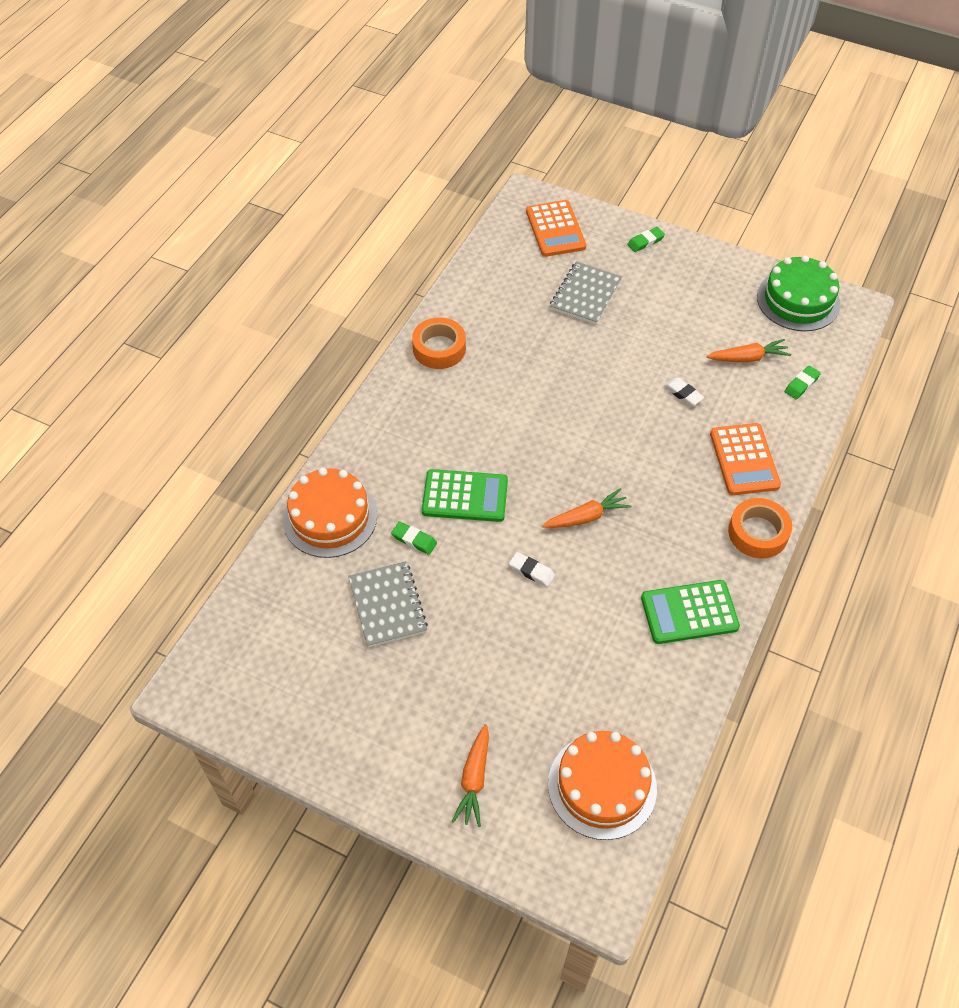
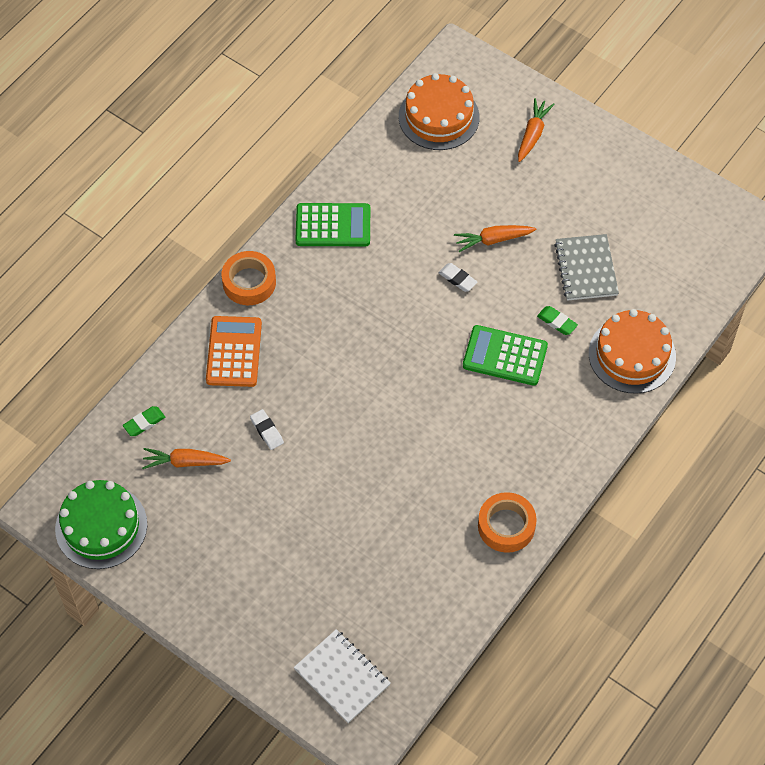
camera: 170 degrees left, 5 degrees up
(555, 229) = (342, 677): orange calculator -> white notebook
(585, 295) = (332, 572): grey notebook -> none
(586, 517) = (397, 319): orange carrot -> orange carrot (493, 240)
(645, 242) = (241, 639): green eraser -> none

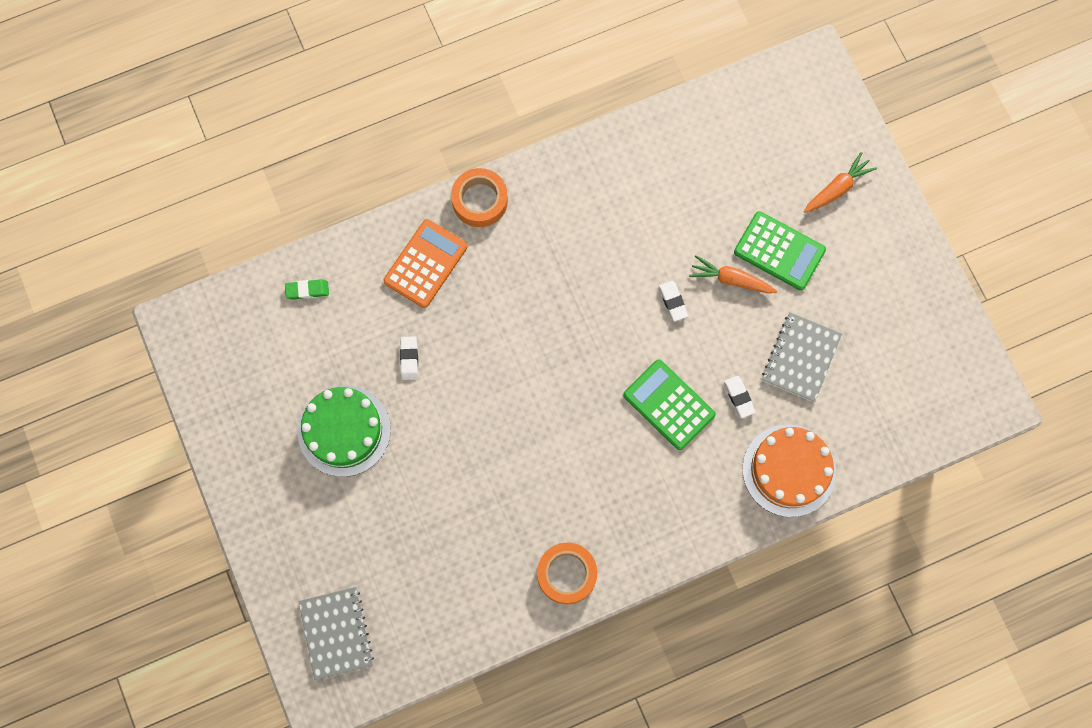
camera: 30 degrees right, 15 degrees up
(101, 526) = (214, 370): green cake -> green cake (344, 430)
(185, 462) = (320, 349): orange carrot -> none
(333, 225) = (590, 183): green calculator -> green calculator (779, 251)
(342, 677) = (336, 633): white notebook -> grey notebook
(439, 117) = (758, 122): orange cake -> none
(557, 322) = (739, 397): green eraser -> white eraser

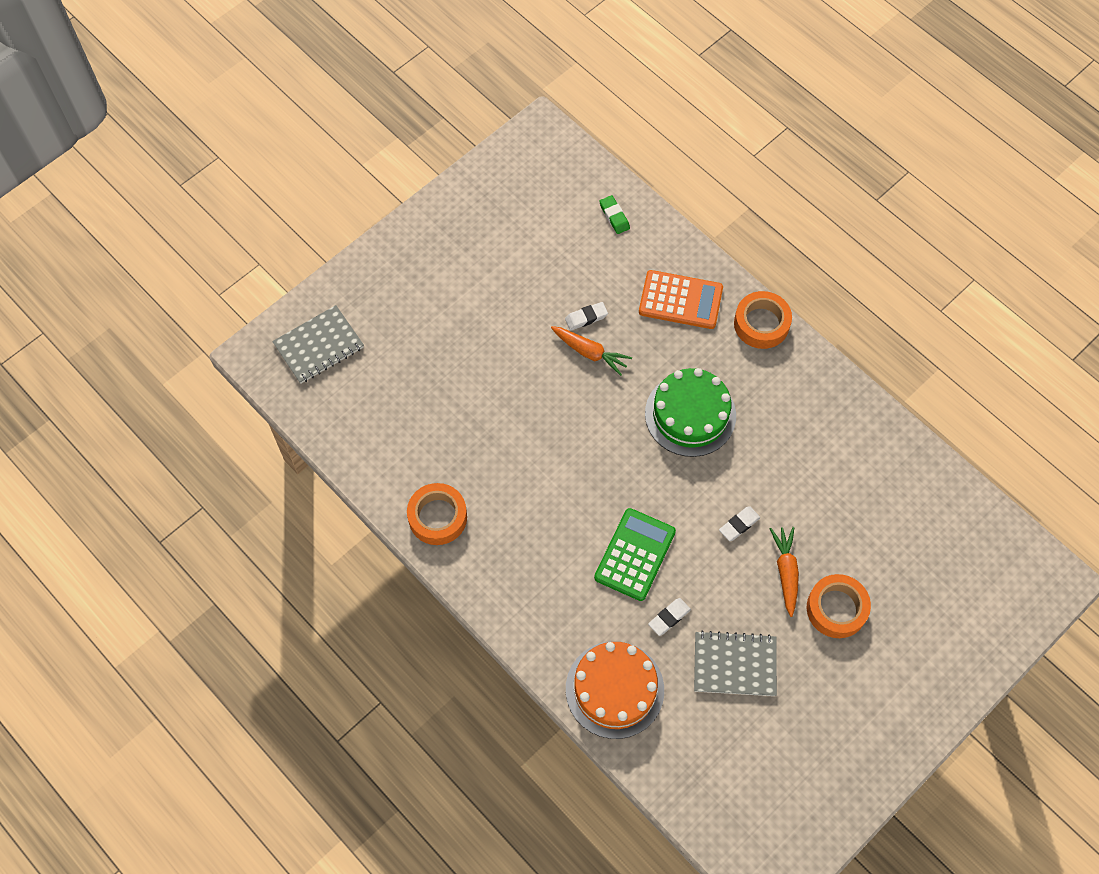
camera: 70 degrees right, 10 degrees down
(344, 430) = (499, 289): green cake -> green cake (690, 414)
(779, 251) = (836, 609): green calculator -> orange tape
(837, 188) = (930, 645): orange carrot -> orange carrot (590, 352)

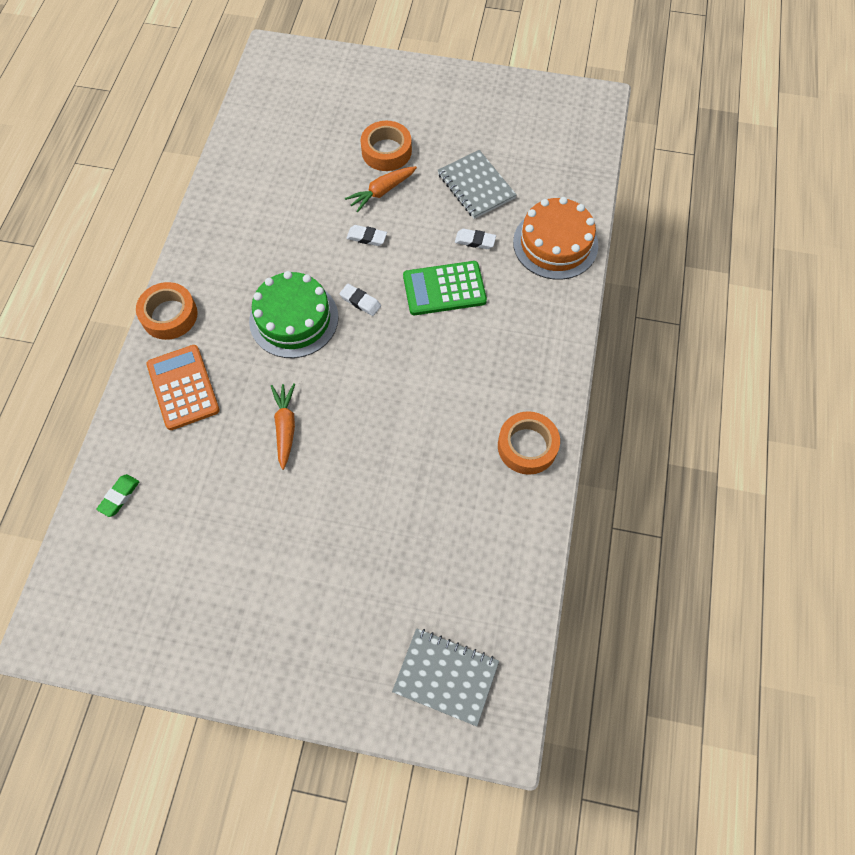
camera: 125 degrees left, 0 degrees up
(586, 318) = (251, 452): white eraser -> white eraser (360, 301)

